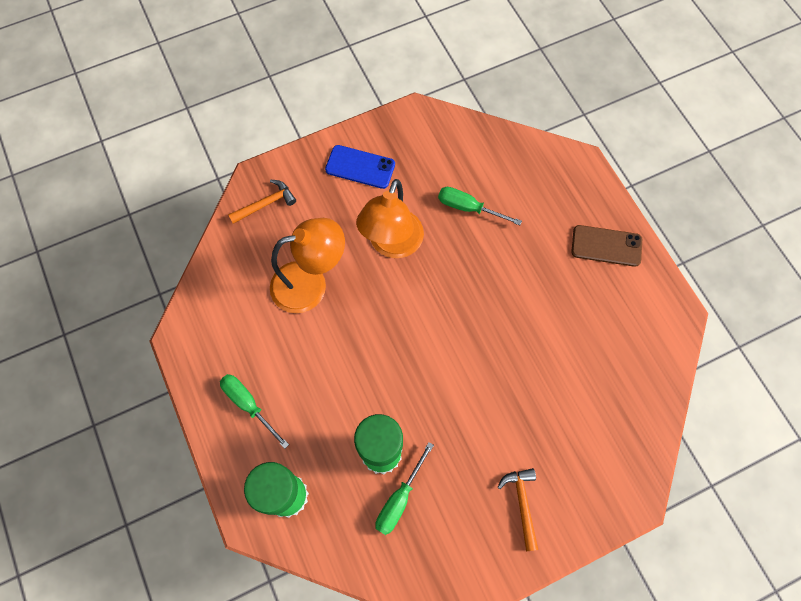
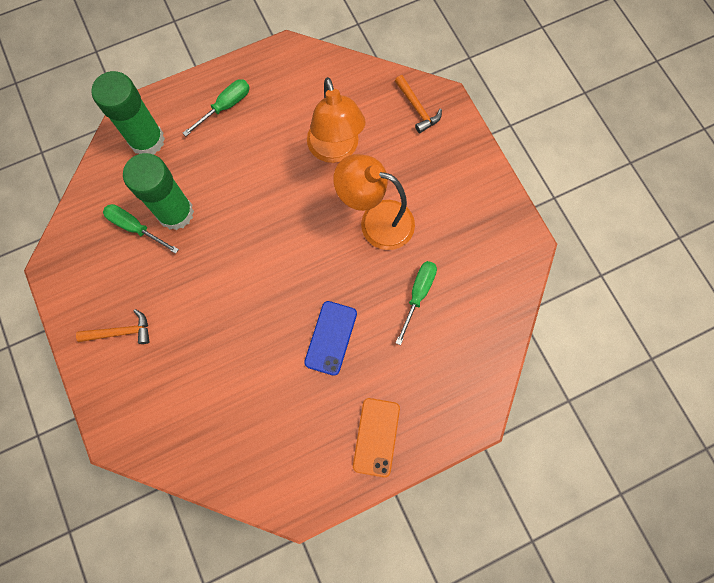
camera: 90 degrees right, 5 degrees up
(360, 167) = (461, 190): blue phone -> blue phone (331, 338)
(606, 246) = (376, 437): brown phone -> orange phone

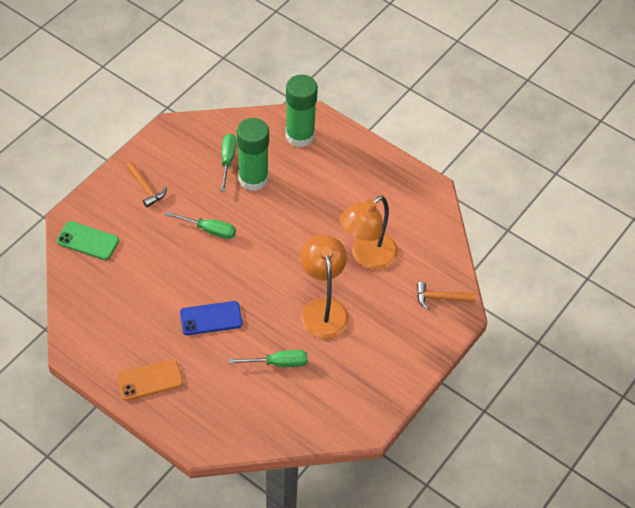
camera: 60 degrees right, 20 degrees down
(157, 429) = (88, 241): none -> green phone
(225, 107) = (358, 170): green screwdriver -> green screwdriver (209, 230)
(417, 108) = (440, 298): orange hammer -> orange hammer turned 60 degrees clockwise

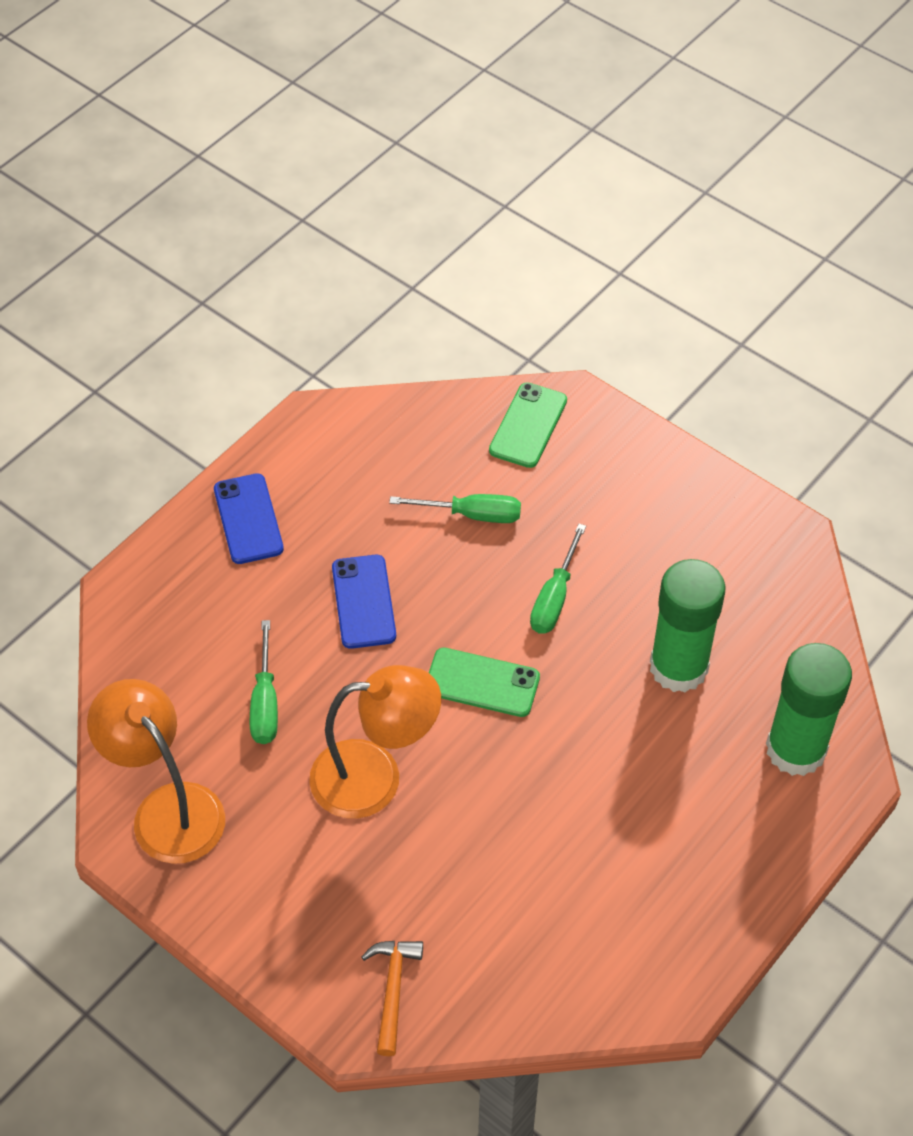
camera: 95 degrees right, 0 degrees up
(146, 188) = (646, 501): orange hammer -> none
(149, 380) = (248, 519): orange phone -> blue phone
(227, 160) = (720, 625): green screwdriver -> green screwdriver (472, 514)
(264, 262) = (482, 683): none -> green phone
(367, 257) = (494, 859): orange lamp -> orange lamp (167, 808)

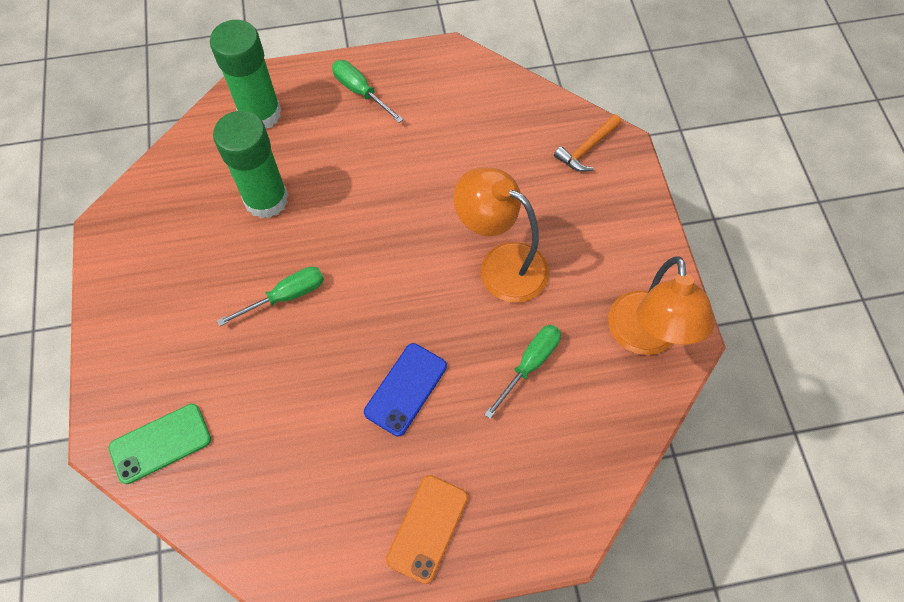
camera: 140 degrees left, 10 degrees up
(248, 519) = (427, 528): blue phone -> orange phone
(472, 514) = (273, 400): green screwdriver -> green screwdriver (360, 92)
(482, 683) = (385, 275): green phone -> none

